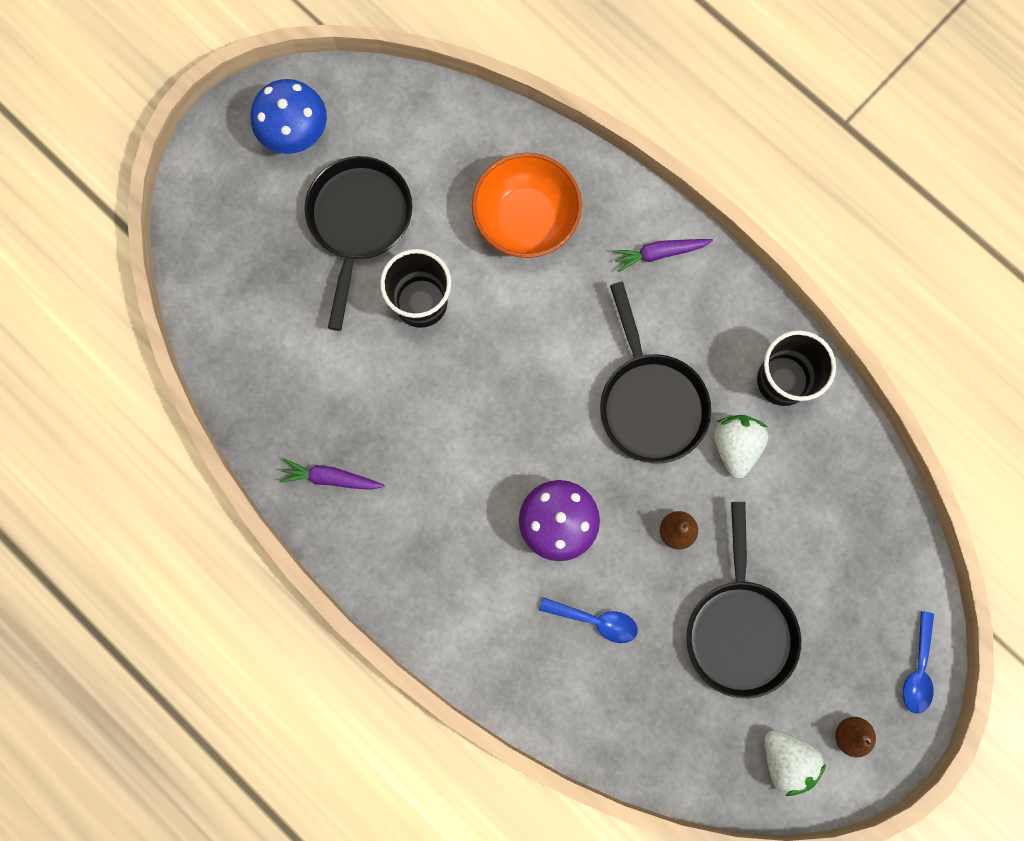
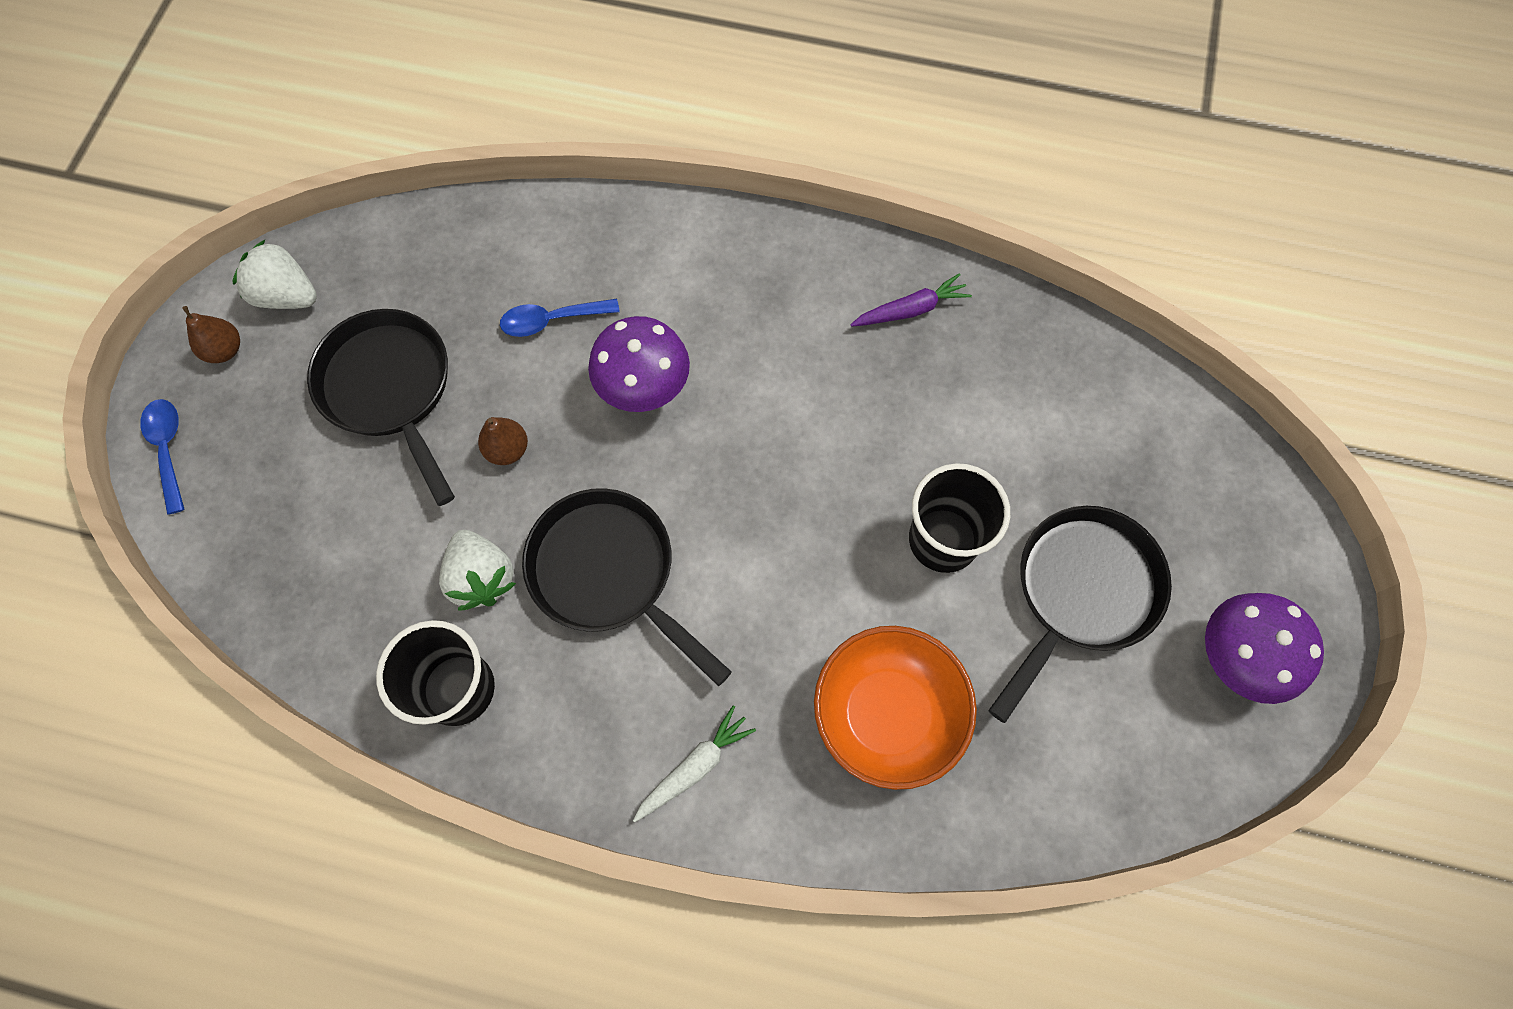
camera: 150 degrees right, 10 degrees down
(296, 134) = (1234, 659): blue mushroom -> purple mushroom
(359, 222) = (1080, 593): black pan -> black pan turned 120 degrees counterclockwise
(660, 253) = (694, 767): purple carrot -> white carrot

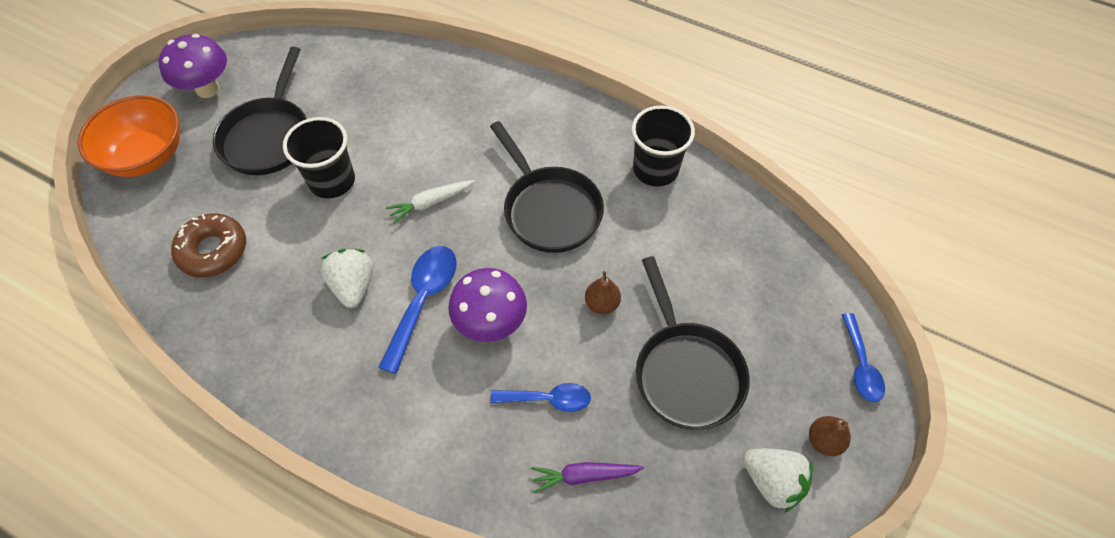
camera: 165 degrees left, 10 degrees down
(482, 577) = (632, 225): white strawberry -> white strawberry (353, 286)
(694, 767) = (527, 106): white carrot -> white carrot (431, 203)
(740, 398) = (423, 300): none -> blue spoon
(887, 714) = (411, 106): orange bowl -> orange bowl (147, 156)
(910, 310) = (267, 336): purple carrot -> purple carrot (584, 476)
(1043, 396) = (213, 250): none -> brown donut
(1080, 593) = (269, 136): black pan -> black pan turned 45 degrees counterclockwise

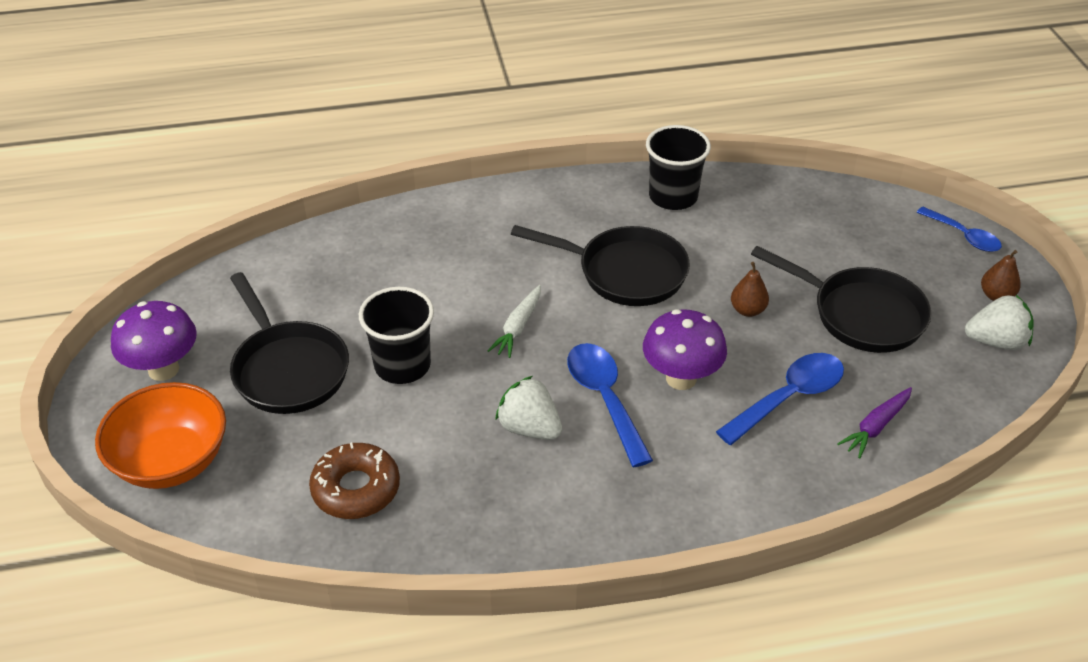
camera: 40 degrees left, 15 degrees down
(548, 399) = (789, 397): blue spoon -> blue spoon, size x1.52

